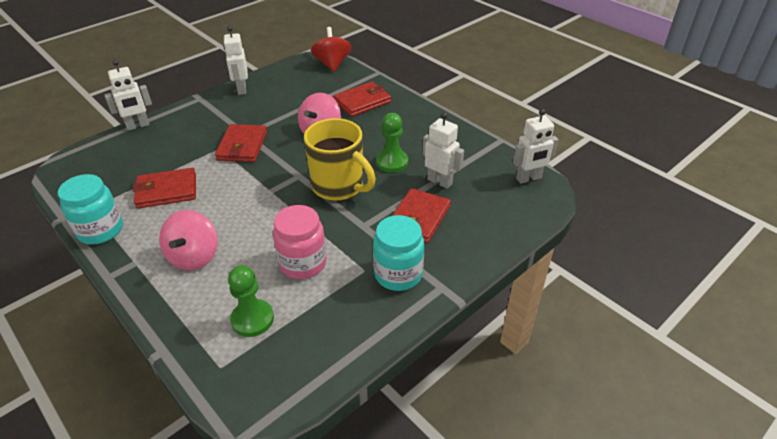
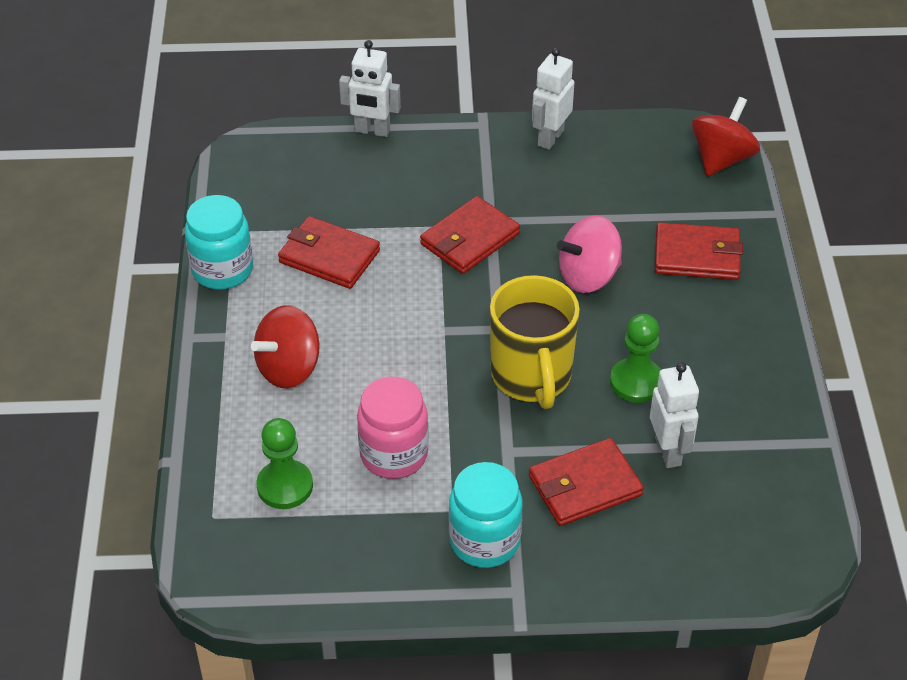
camera: 40 degrees right, 5 degrees up
(194, 256) = (289, 368): pink spinning top -> red spinning top
(528, 178) = (798, 526): white robot -> none

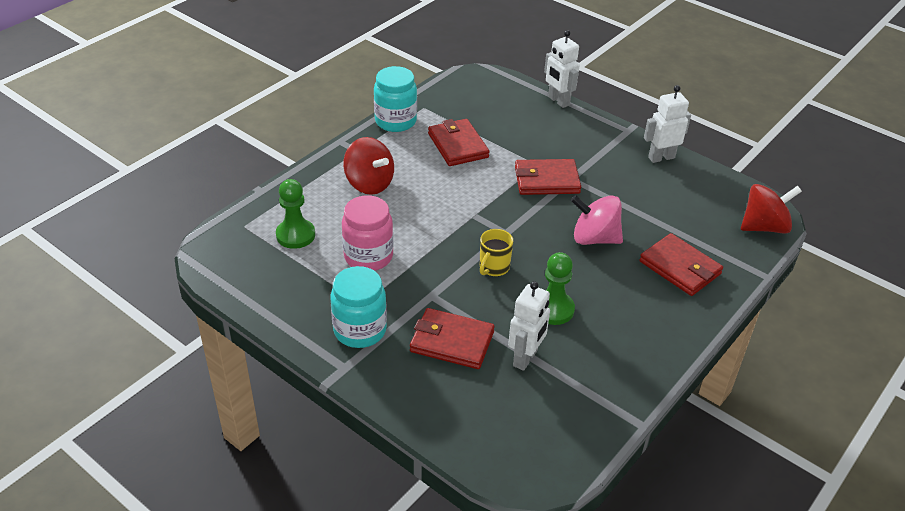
camera: 40 degrees right, 5 degrees down
(289, 368) = (369, 184): red spinning top -> red spinning top turned 135 degrees counterclockwise
(531, 377) = (493, 267): yellow mug -> yellow mug, size x0.50

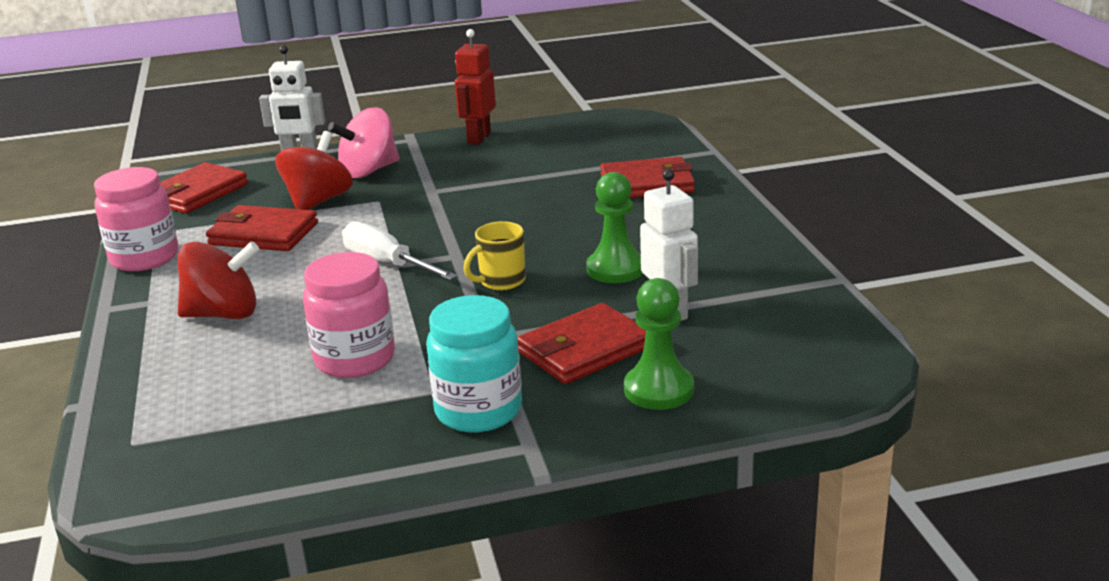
camera: 50 degrees left, 15 degrees down
(295, 235) = (224, 404): green pawn -> green pawn (659, 390)
(395, 121) = (144, 258): turquoise jar -> pink jar
(471, 211) = (387, 263): none -> white screwdriver
(493, 267) = (501, 281): yellow mug -> yellow mug turned 75 degrees clockwise
(546, 180) = (412, 204): red wallet -> red wallet (197, 193)
(594, 238) = (542, 210): pink spinning top -> pink spinning top (369, 171)
(661, 157) = (478, 138): white robot -> red robot
(764, 227) = (647, 129): red spinning top -> red spinning top (318, 201)

